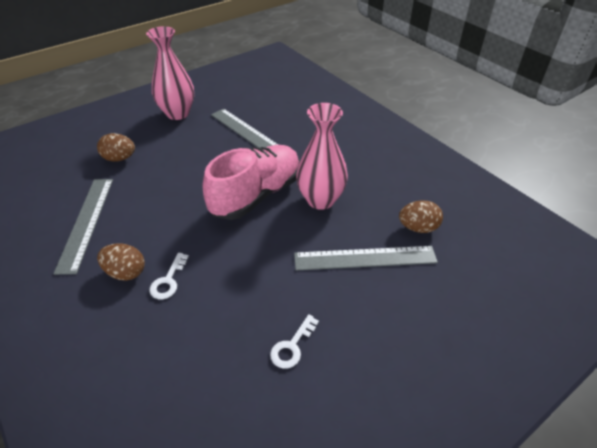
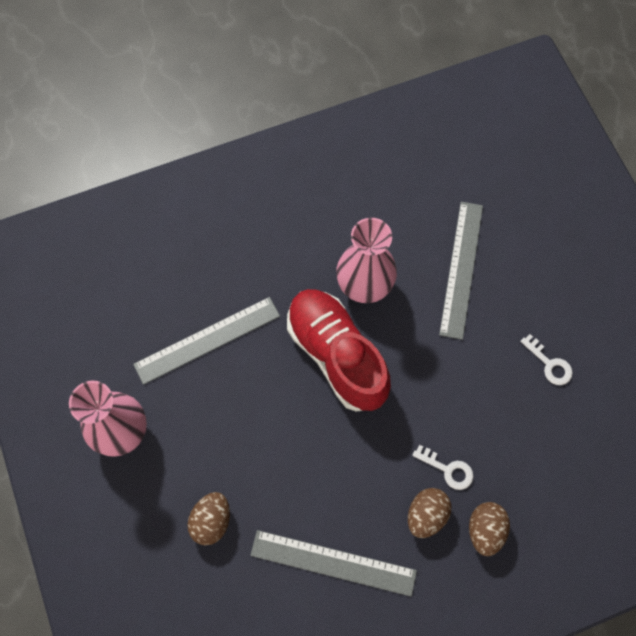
camera: 75 degrees left, 25 degrees up
(256, 195) = (336, 355): pink shoe -> red shoe
(418, 228) = (432, 203): brown egg -> brown egg (485, 530)

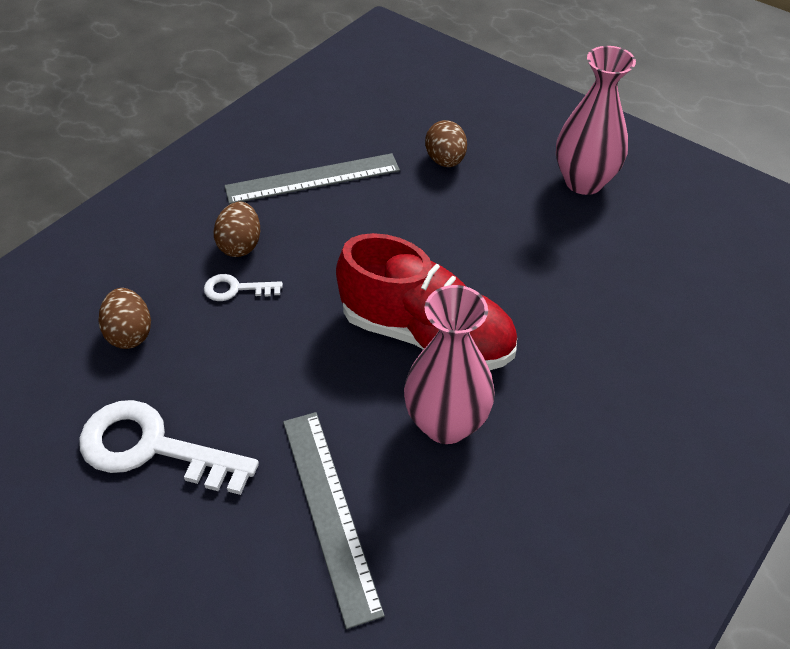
camera: 150 degrees right, 20 degrees down
(207, 340) = (578, 284): grey ruler -> none
(485, 530) = (171, 258): brown egg -> brown egg (130, 333)
(549, 364) = (153, 448): white key -> white key, size x2.05

